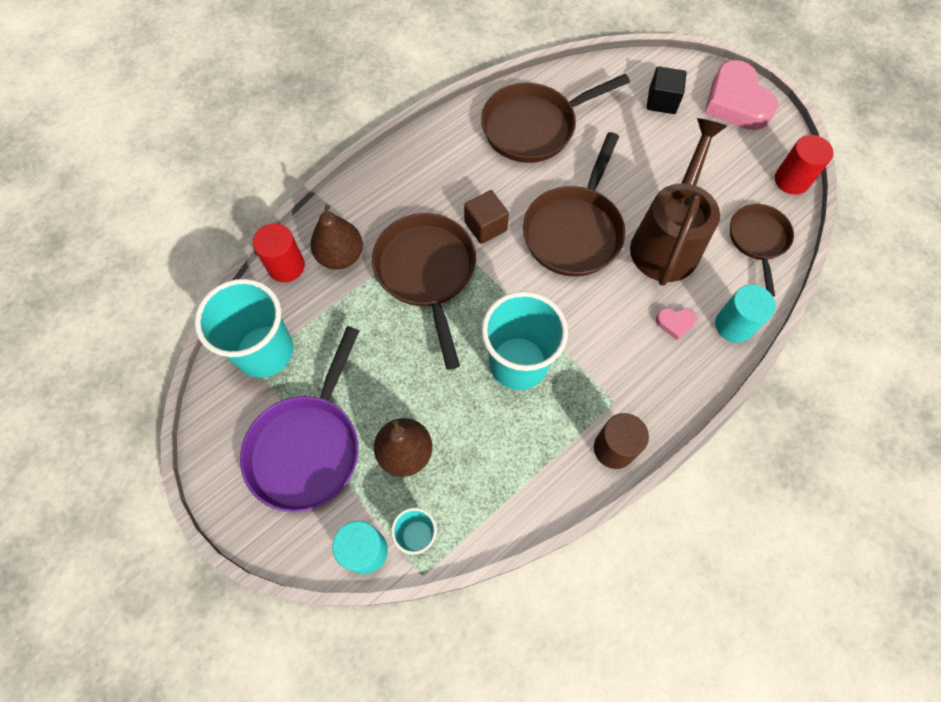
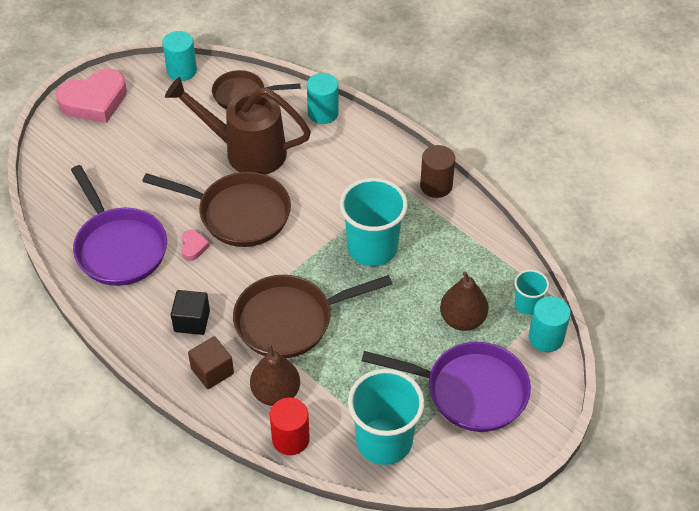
camera: 95 degrees left, 15 degrees down
(485, 226) = (236, 279): brown cube -> brown cube (212, 371)
(534, 127) = (119, 247): brown pan -> purple pan
(662, 101) = (90, 152): black cube -> black cube (192, 321)
(675, 323) = (324, 148): pink heart -> pink heart (193, 247)
(791, 180) = (182, 70): red cylinder -> turquoise cylinder

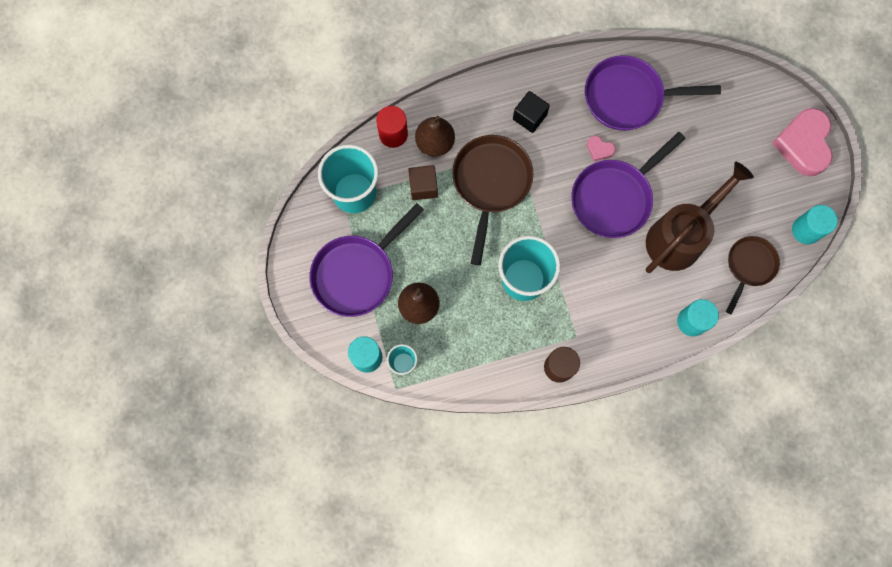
camera: 120 degrees right, 25 degrees up
(212, 371) = (478, 110): brown cube -> brown cube (423, 187)
(238, 214) = (614, 197): brown pan -> purple pan

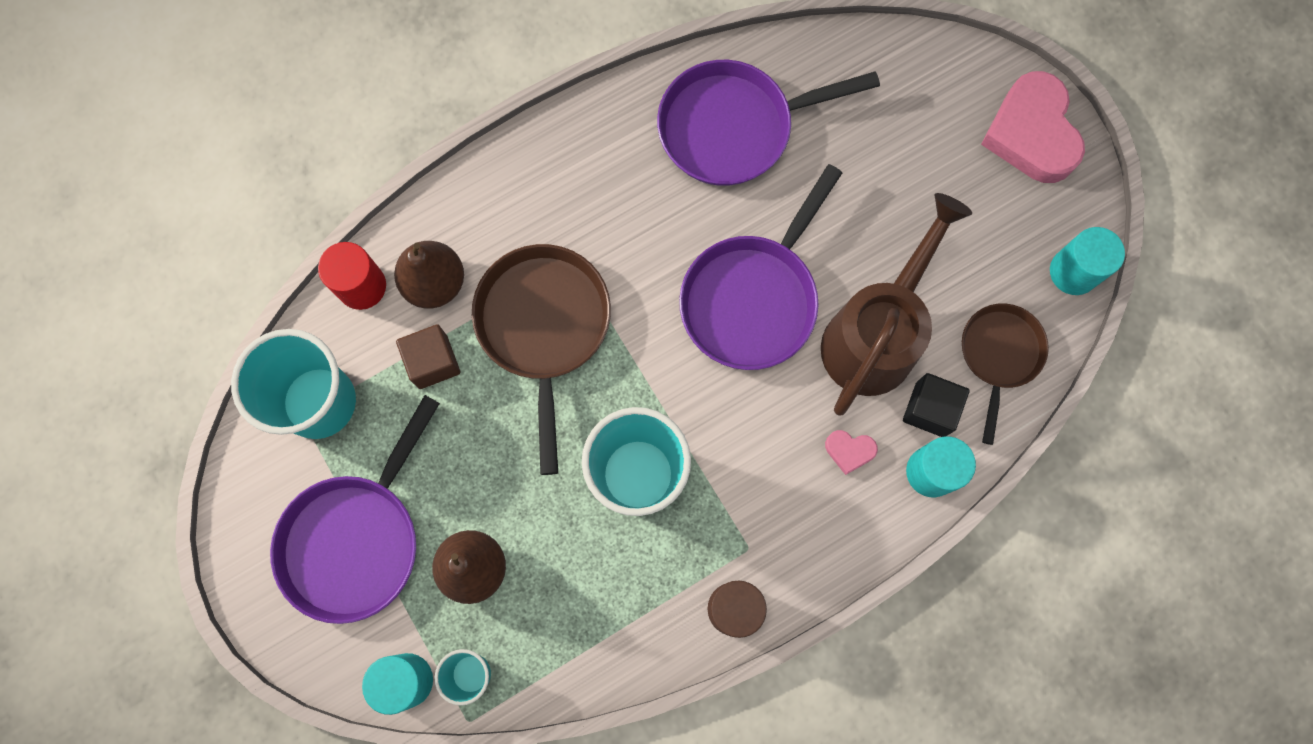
camera: 15 degrees left, 0 degrees up
(529, 117) = (581, 200): black cube -> black cube (930, 409)
(599, 149) = (708, 225): pink heart -> pink heart (849, 451)

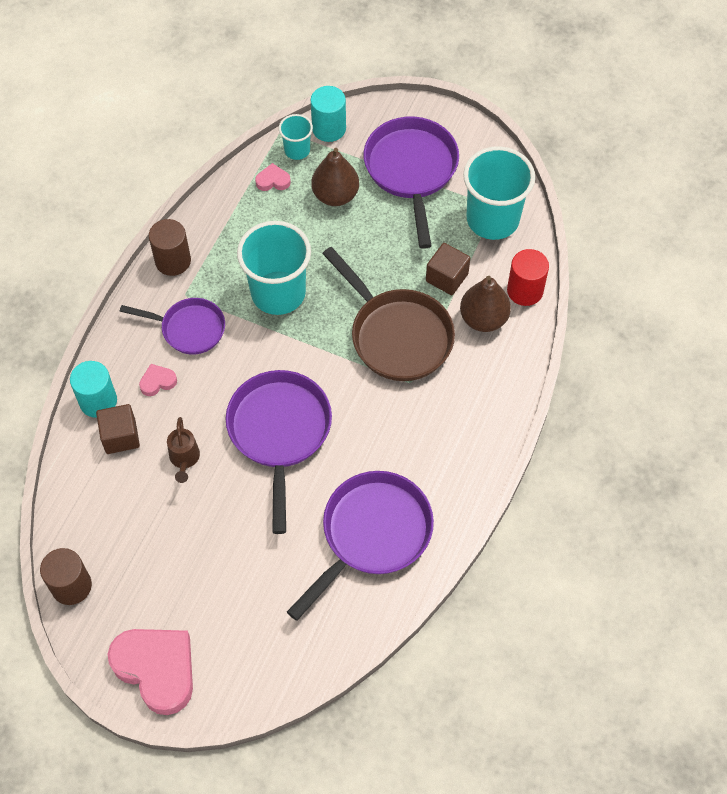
camera: 145 degrees right, 15 degrees down
(534, 646) = (273, 181): none -> pink heart
(772, 497) = (189, 329): none -> purple pan
(875, 335) = (184, 459): brown watering can -> brown watering can, size x0.43
(930, 409) = (120, 436): black cube -> brown cube
(999, 355) = (93, 498): brown pan -> none
(1073, 272) = (71, 586): turquoise cylinder -> brown cylinder

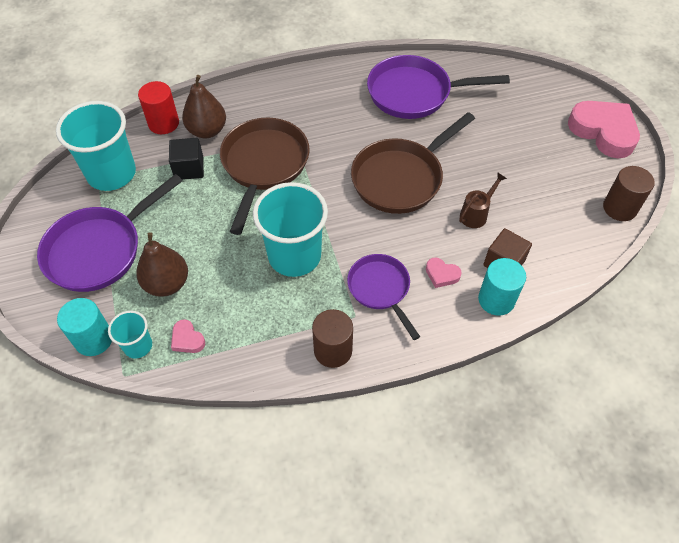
camera: 130 degrees left, 5 degrees down
(157, 669) = (603, 132): pink heart -> pink heart turned 135 degrees clockwise
(280, 432) = (401, 178): purple pan -> brown pan
(447, 277) = (189, 168): brown cube -> black cube

